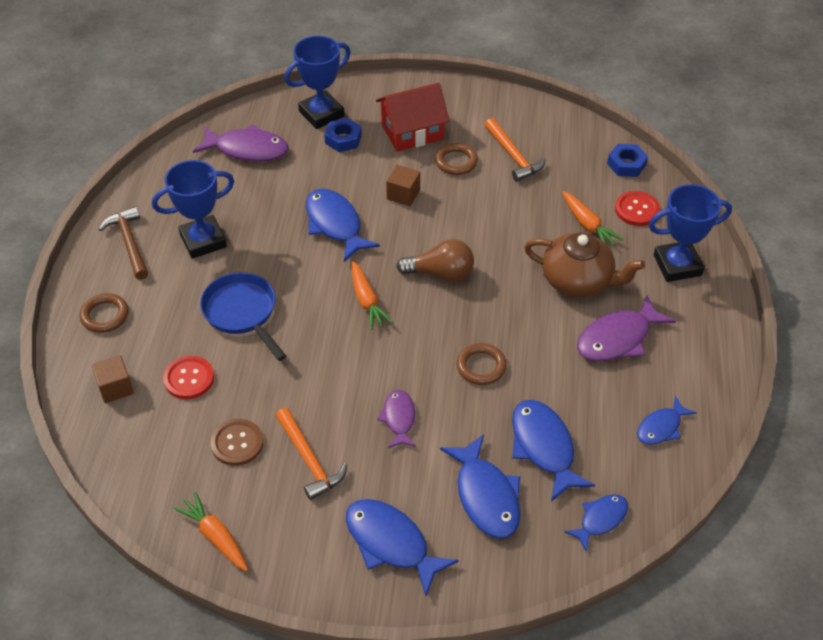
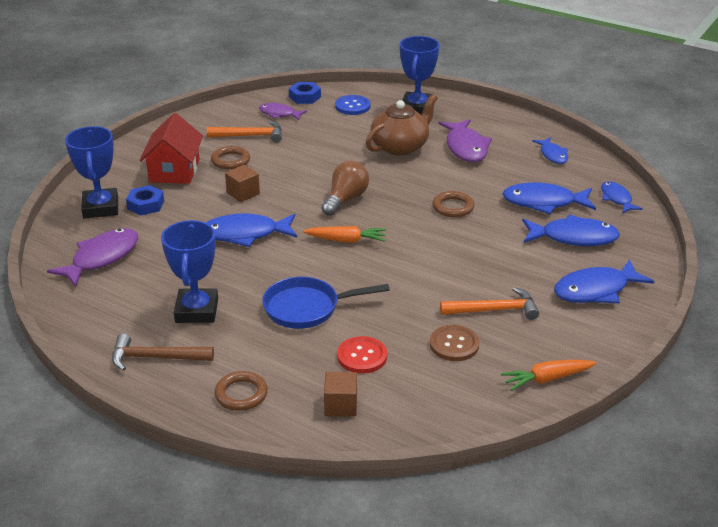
camera: 65 degrees left, 15 degrees down
(399, 418) = (479, 256): purple fish -> purple fish (279, 114)
(588, 225) = (350, 128): orange carrot -> none
(637, 210) = (352, 106): red button -> blue button

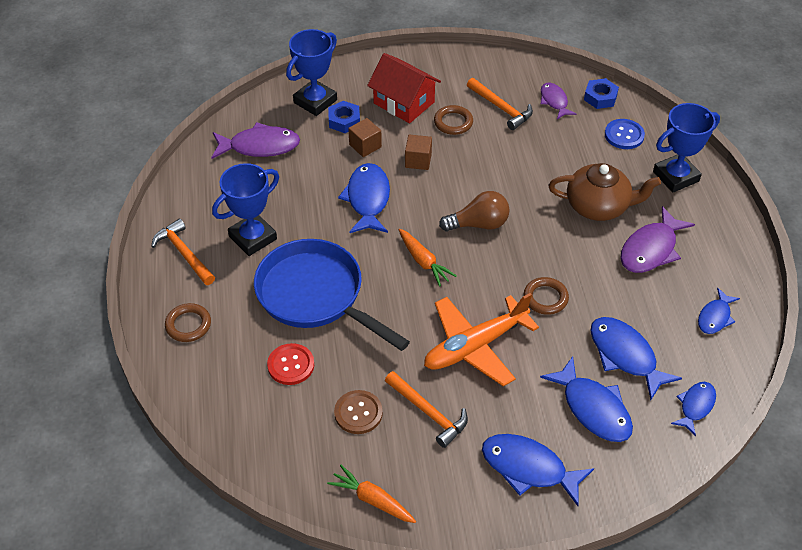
camera: 50 degrees right, 15 degrees up
(156, 358) = (184, 253): brown hammer -> orange hammer
(174, 170) = (404, 103): red house -> red house turned 75 degrees clockwise
(245, 234) = (368, 199): blue fish -> blue fish turned 45 degrees clockwise
(306, 308) = (315, 295): blue pan -> blue pan, size x1.53
(340, 405) = (226, 388): brown cube -> brown cube (365, 146)
(458, 258) = (475, 346): none -> orange plane

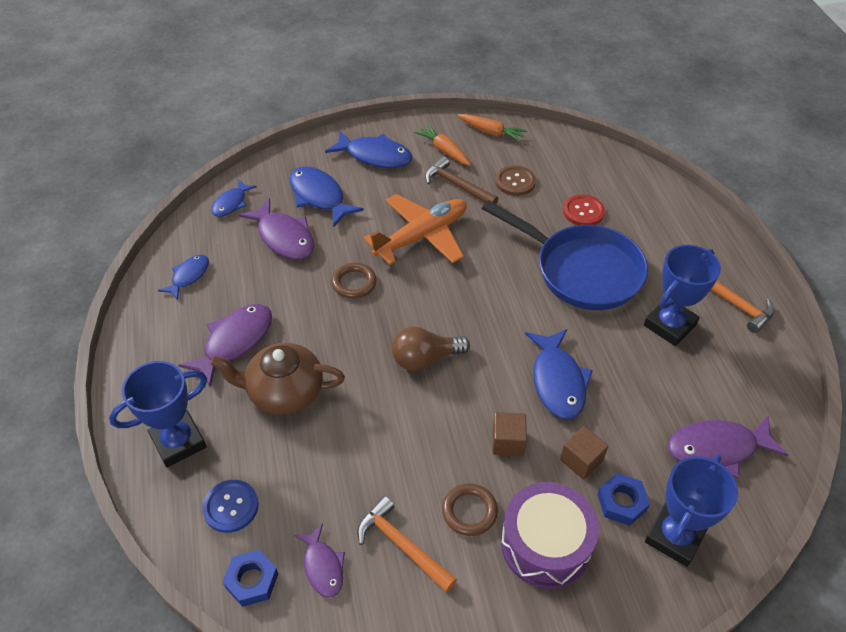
camera: 175 degrees right, 0 degrees up
(188, 325) = (690, 237): brown ring -> none
(404, 103) = (545, 544): red house -> purple drum
(423, 262) = (480, 311): orange carrot -> orange carrot (444, 150)
(428, 413) = (457, 185): orange hammer -> brown hammer
(625, 356) = (284, 237): blue fish -> purple fish

